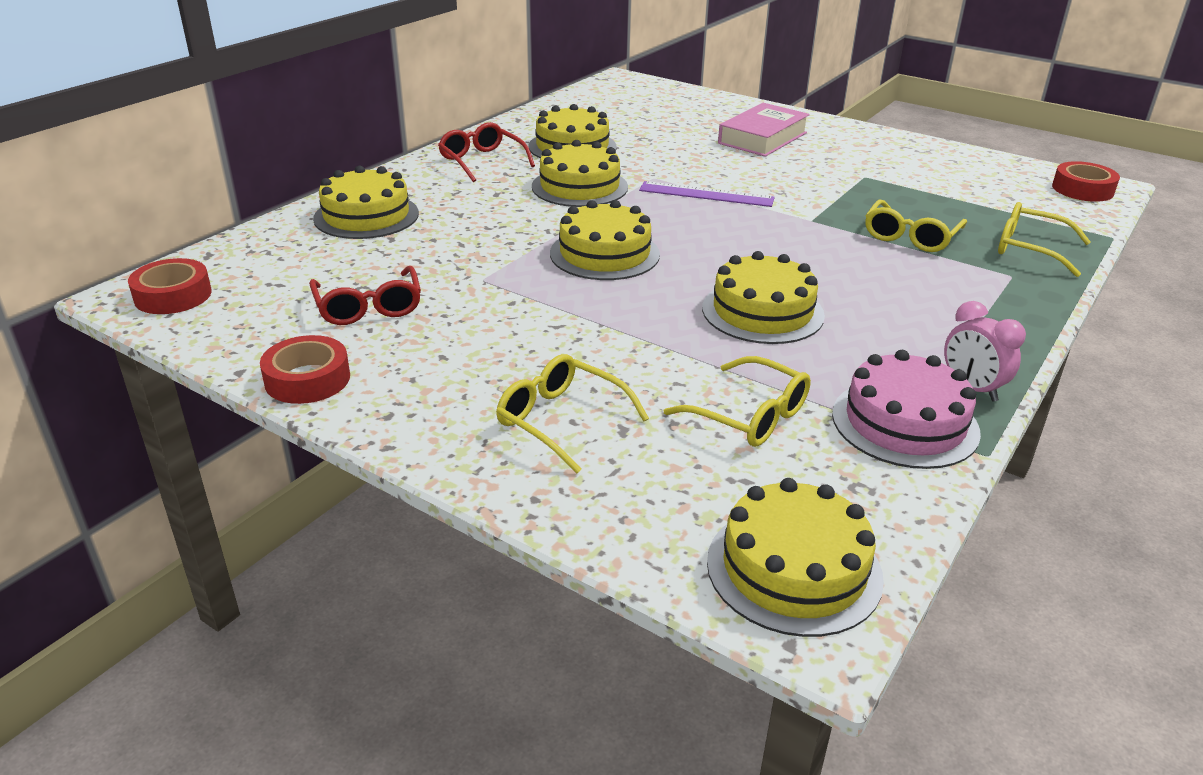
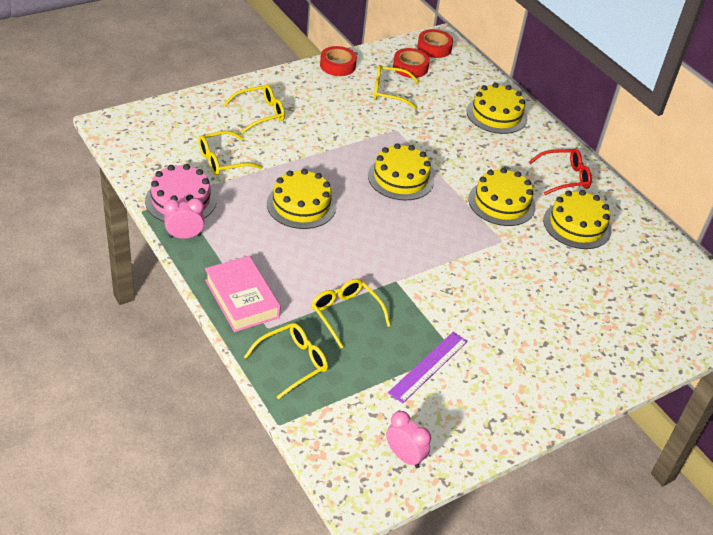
camera: 110 degrees right, 10 degrees up
(368, 307) = (389, 92): red glasses -> yellow glasses
(706, 194) = (462, 252): purple ruler -> purple ruler (428, 366)
(762, 138) = (558, 334): pink book -> pink book (242, 299)
(794, 569) = (135, 131): yellow cake -> none
(1027, 176) = (404, 456): none -> pink clock
(1082, 189) = (361, 475): red tape -> red tape (410, 67)

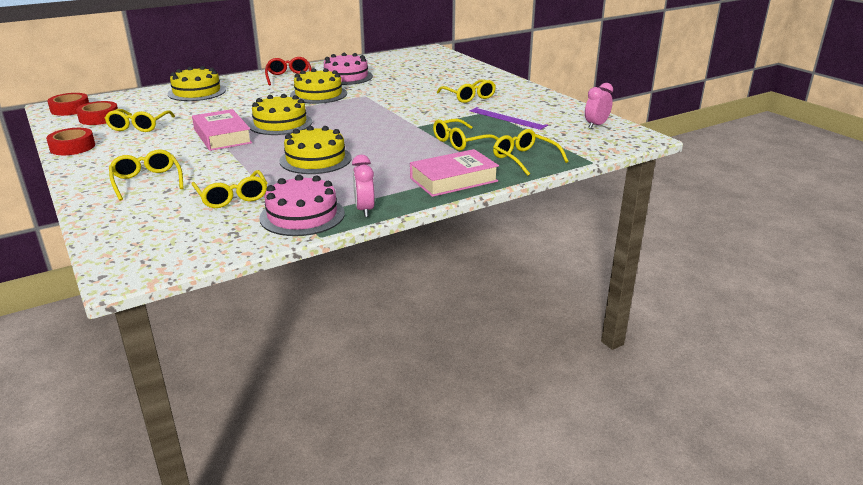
camera: 85 degrees left, 15 degrees down
(363, 143) = (222, 136): none -> pink book
(510, 337) = (469, 97): none -> yellow glasses
(577, 225) = (346, 77): yellow cake -> pink cake

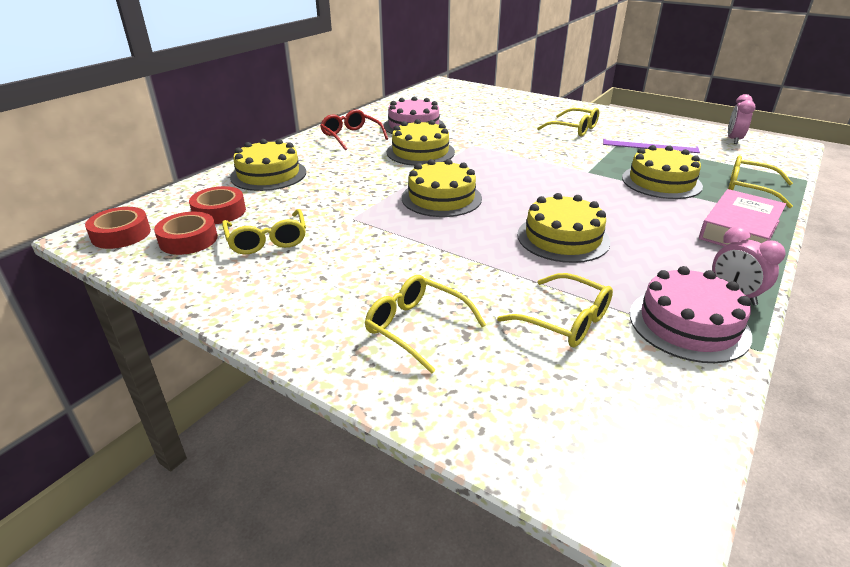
camera: 25 degrees left, 5 degrees up
(72, 147) = (217, 297): red tape -> red tape (219, 212)
(222, 136) = (402, 231): pink book -> none
(461, 142) = (661, 182): yellow glasses -> yellow cake

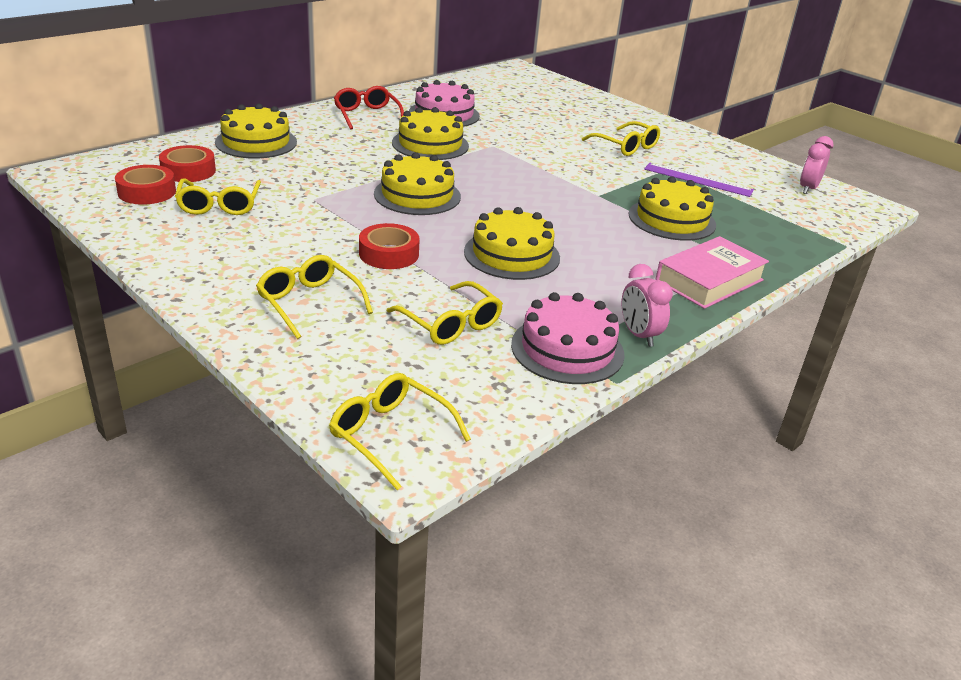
camera: 10 degrees right, 0 degrees up
(121, 234) = (88, 176): red tape -> red tape (389, 254)
(749, 189) = (766, 243): yellow glasses -> yellow glasses (390, 435)

